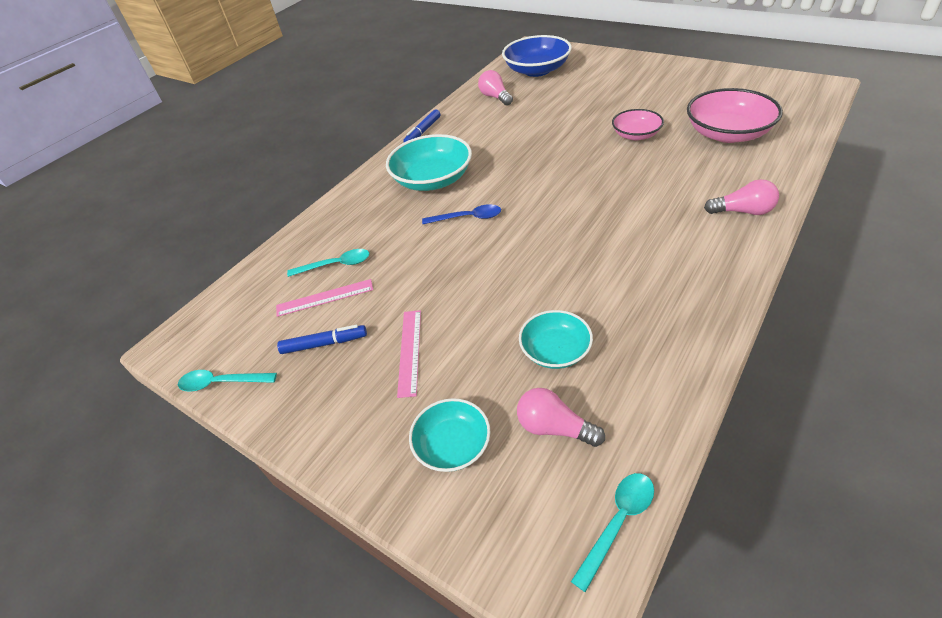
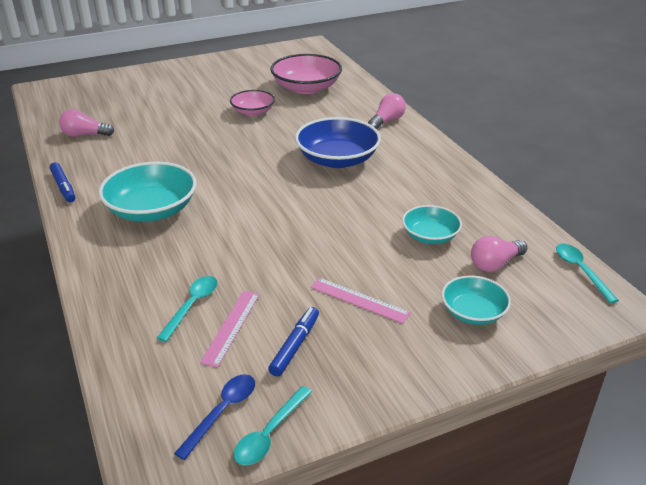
camera: 65 degrees left, 10 degrees down
(468, 218) = (235, 214): blue spoon -> blue spoon (222, 412)
(537, 70) = (84, 103): blue bowl -> blue bowl (337, 159)

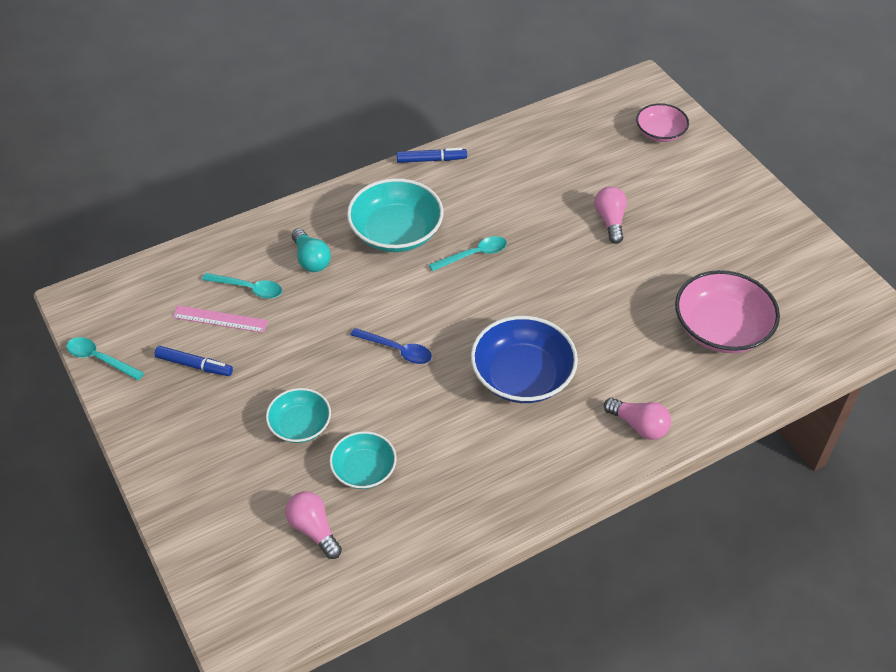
camera: 85 degrees right, 15 degrees up
(63, 187) = (431, 160): blue marker -> blue marker turned 150 degrees counterclockwise
(85, 135) = (539, 147): pink light bulb -> pink light bulb (610, 221)
(166, 262) = (311, 259): none -> turquoise light bulb
(222, 412) = (124, 328): blue spoon -> blue spoon (397, 350)
(253, 112) = (632, 280): pink bowl -> pink bowl (660, 132)
(359, 300) = (254, 409): pink ruler -> none
(473, 312) = (234, 503): turquoise bowl -> turquoise bowl (300, 425)
(580, 271) = (302, 615): turquoise spoon -> turquoise spoon (474, 255)

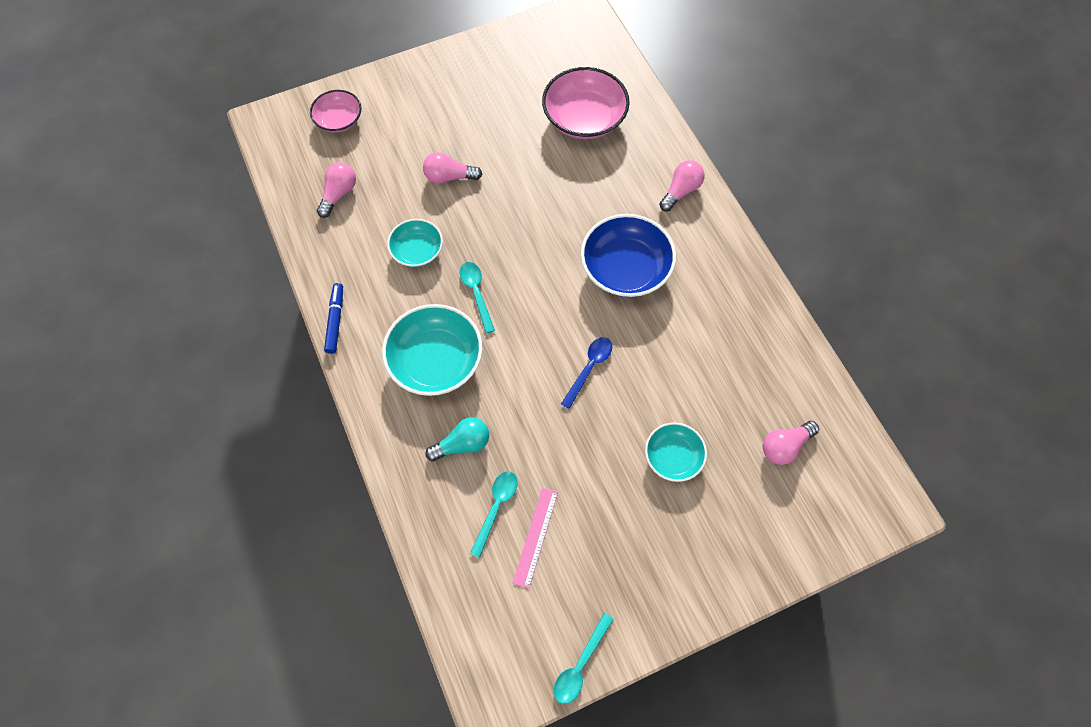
camera: 85 degrees left, 15 degrees up
(194, 365) = (595, 561): blue marker -> none
(364, 470) = (723, 403): turquoise bowl -> turquoise bowl (417, 251)
(571, 144) = (338, 194): none -> pink light bulb

